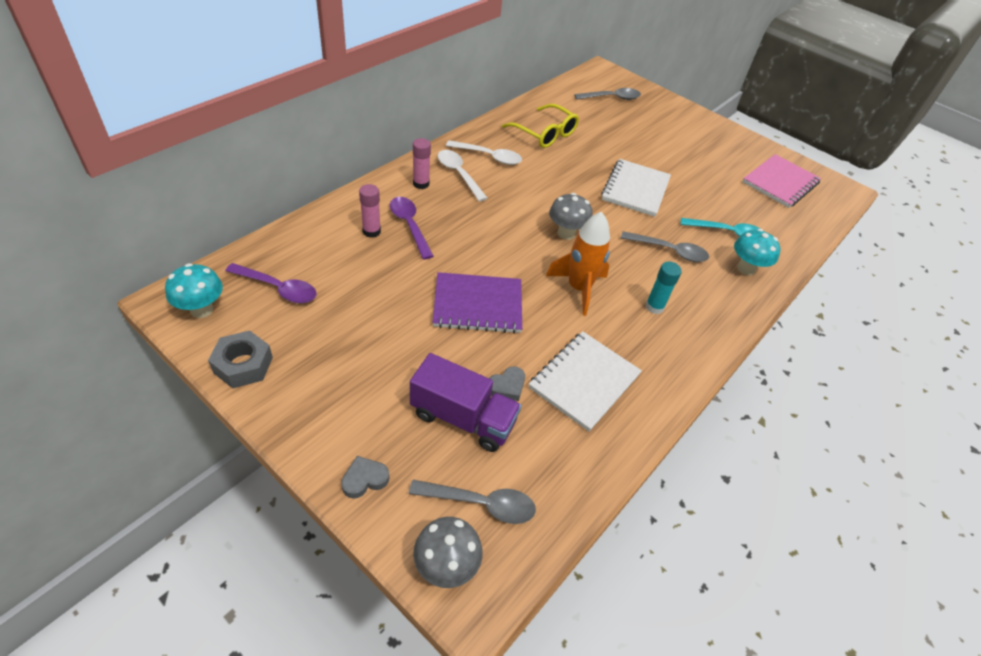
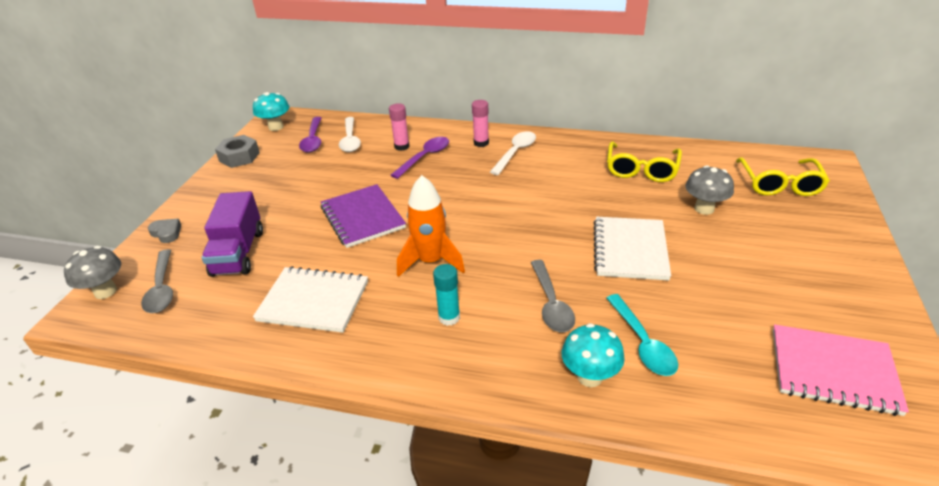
camera: 70 degrees right, 10 degrees down
(488, 157) = (560, 156): white spoon -> white spoon (350, 140)
(507, 386) = (282, 262): grey heart -> none
(566, 233) = (501, 230): grey mushroom -> grey mushroom (704, 209)
(611, 98) = (779, 184): grey spoon -> yellow glasses
(635, 189) = (630, 250): white notebook -> white notebook turned 75 degrees counterclockwise

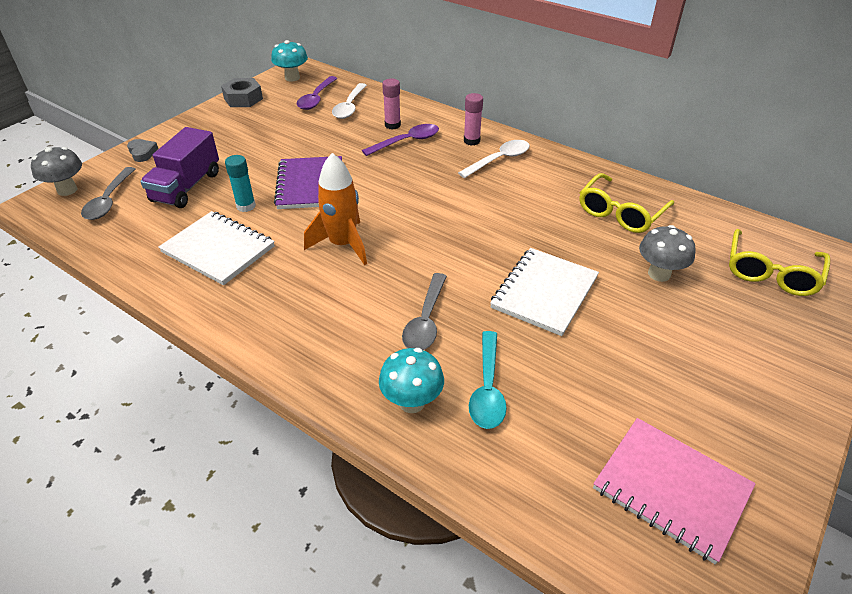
camera: 20 degrees right, 5 degrees up
(449, 317) = (322, 302): turquoise glue stick -> turquoise glue stick (246, 206)

